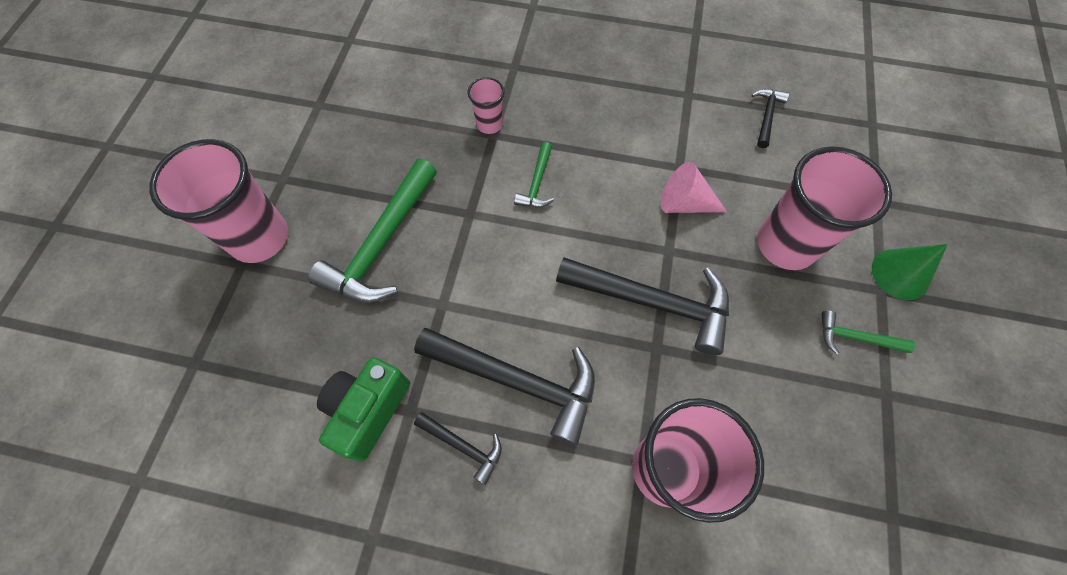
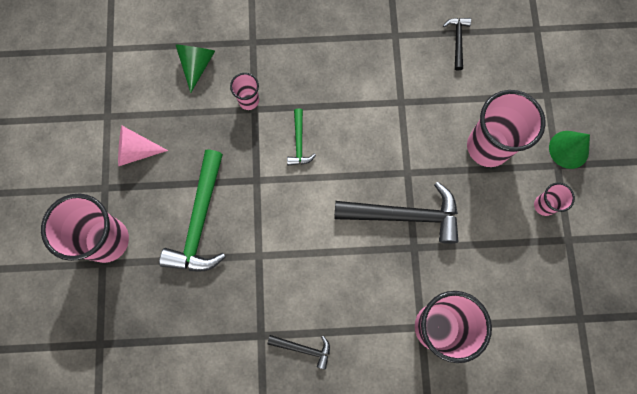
camera: 15 degrees left, 10 degrees up
(368, 410) = (233, 343): green camera -> none
(441, 75) = (197, 65): none -> green cone
(516, 380) = (326, 296): black hammer -> none
(685, 203) = (411, 132): pink cone -> pink cone (136, 151)
(855, 338) = (544, 205): green hammer -> pink cup

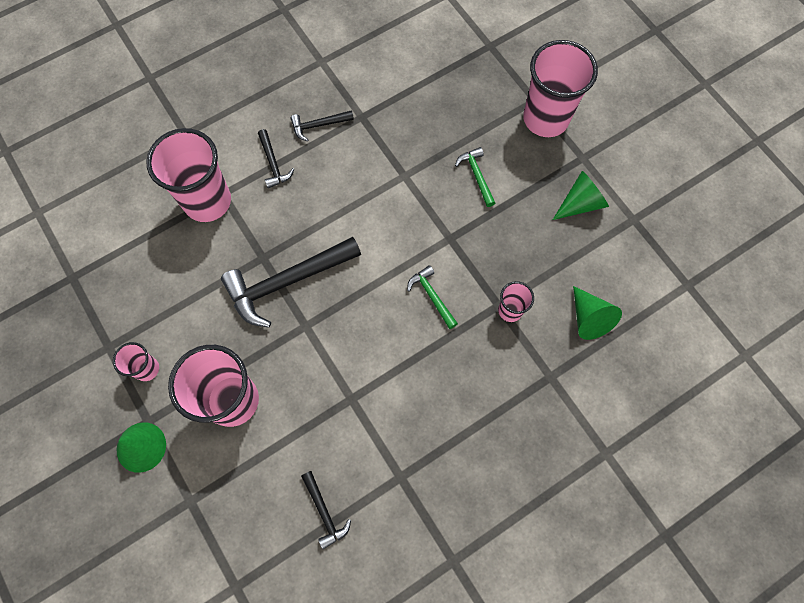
camera: 150 degrees right, 5 degrees down
(136, 151) = (580, 203): pink cone -> green cone
(200, 221) = (477, 176): green hammer -> green hammer, size x0.49
(363, 332) = (273, 163): none -> black hammer

